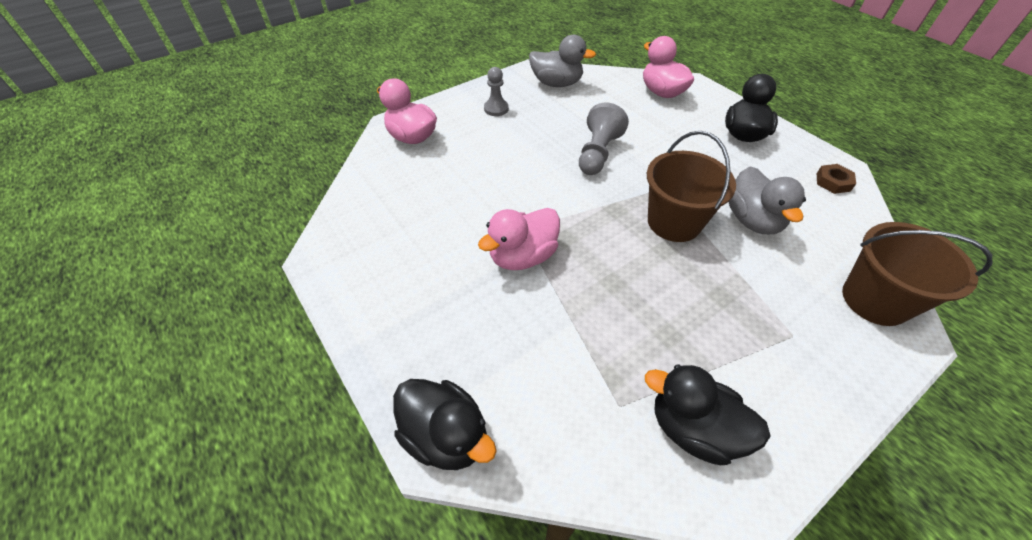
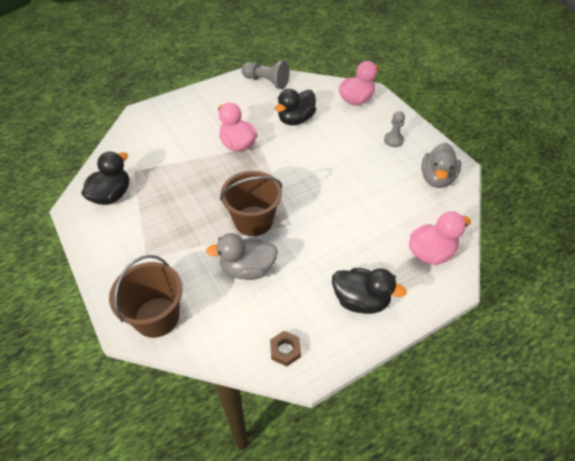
camera: 95 degrees right, 0 degrees up
(446, 436) = (142, 116): black duck -> black duck (296, 120)
(597, 153) = (335, 191): grey pawn -> grey pawn (266, 82)

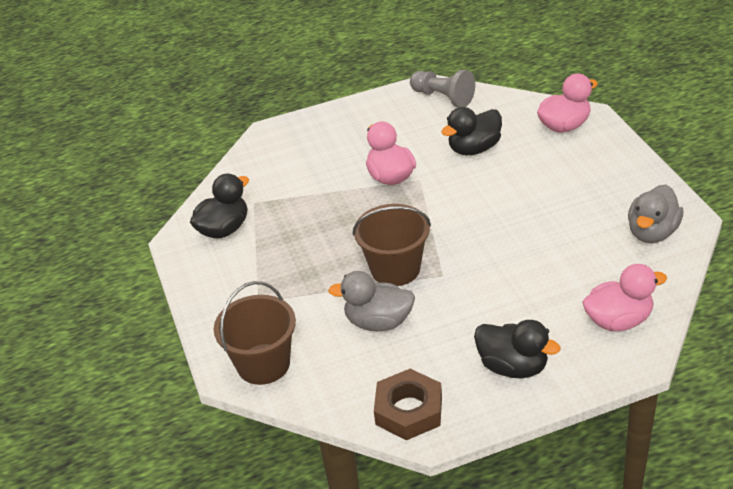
camera: 15 degrees right, 10 degrees down
(285, 350) = (409, 410): brown nut -> brown nut, size x1.82
(393, 140) = (604, 181): grey pawn -> none

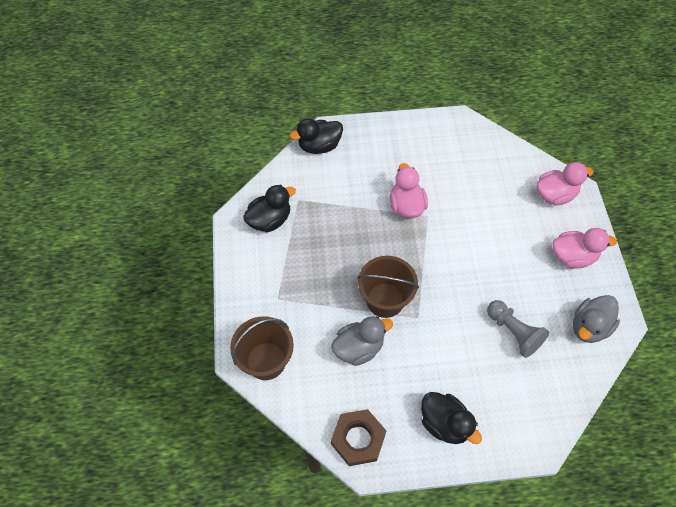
camera: 10 degrees right, 20 degrees up
(378, 322) = (359, 348): grey duck -> grey duck turned 135 degrees clockwise
(443, 97) = (469, 136): grey pawn -> grey pawn (513, 332)
(474, 149) = (478, 197): black duck -> black duck (319, 146)
(618, 320) = (536, 405): pink duck -> pink duck (572, 257)

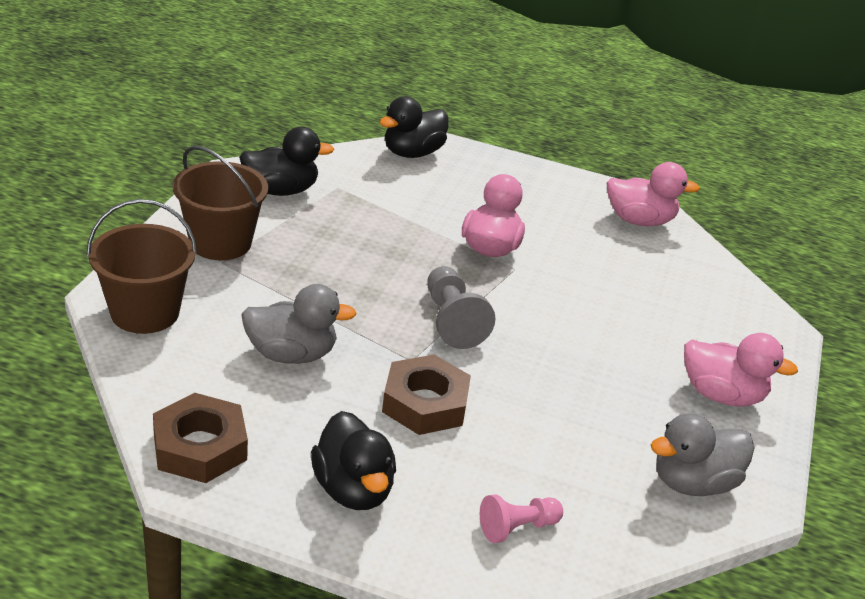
camera: 20 degrees right, 25 degrees down
(319, 146) = (412, 153): black duck -> black duck turned 45 degrees counterclockwise
(385, 300) = (376, 323): brown bucket -> brown bucket (220, 242)
(442, 345) = (425, 403): none -> brown nut
(513, 332) = (554, 436): grey pawn -> grey pawn (452, 321)
(530, 403) = (517, 528): none -> pink pawn
(555, 195) = (739, 321): pink duck -> pink duck (639, 220)

